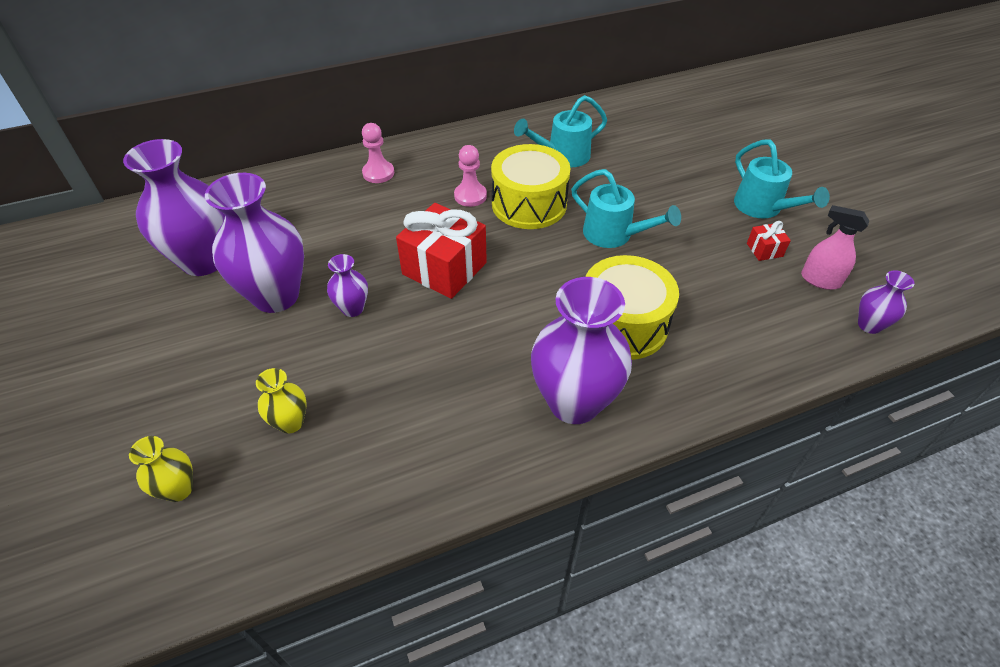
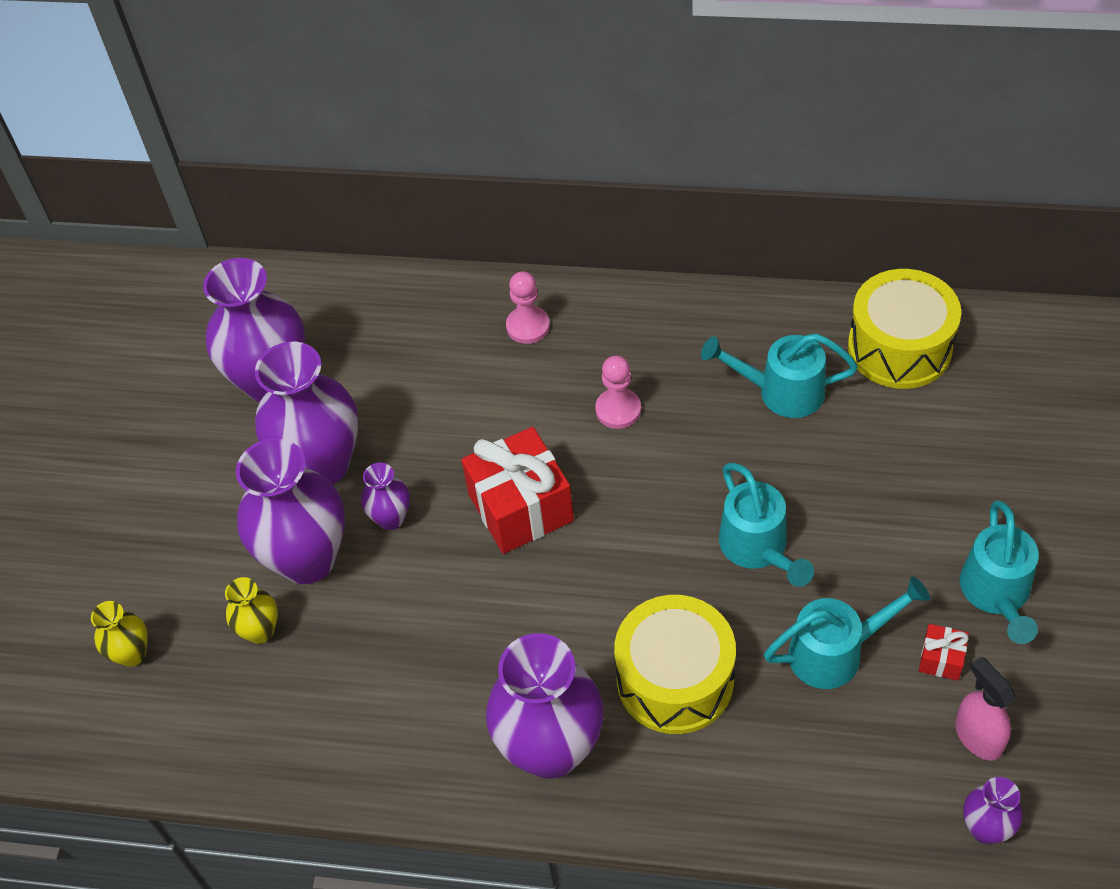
camera: 35 degrees right, 5 degrees up
(301, 359) = (307, 559): none -> purple vase
(529, 204) = (683, 454): yellow drum -> yellow drum (899, 347)
(705, 270) = (836, 652): none -> turquoise watering can

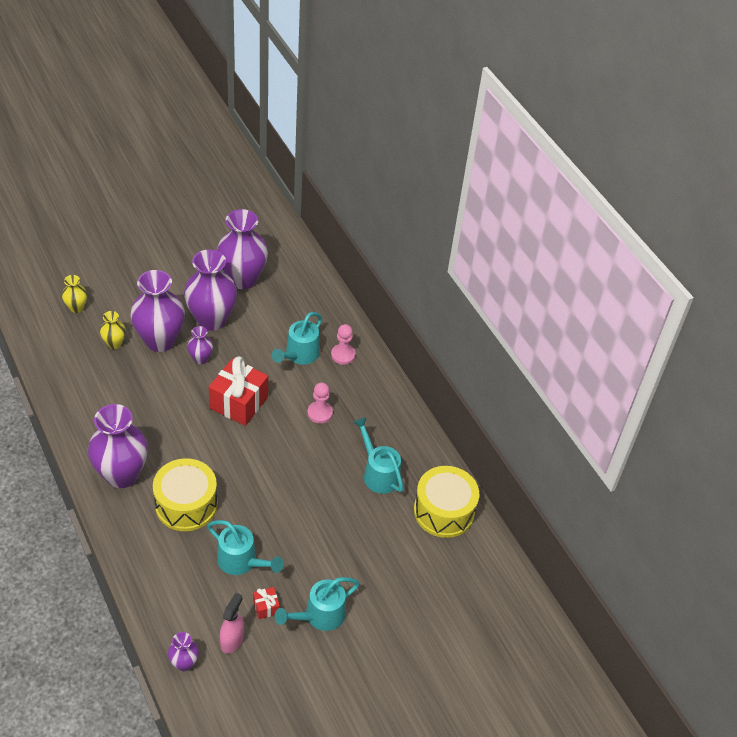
camera: 45 degrees right, 5 degrees down
(758, 549) = (279, 505): turquoise watering can -> turquoise watering can (299, 355)

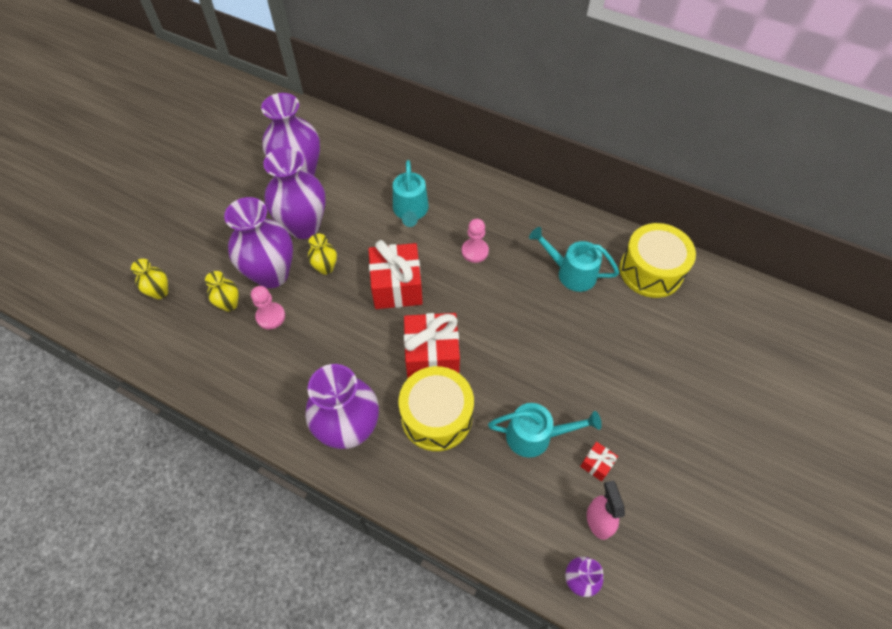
camera: 30 degrees left, 10 degrees up
(201, 359) = (325, 268): purple vase -> yellow vase
(220, 464) = (432, 356): none -> red gift
(319, 616) = (647, 437): turquoise watering can -> none
(343, 355) = (447, 189): pink pawn -> pink pawn (270, 316)

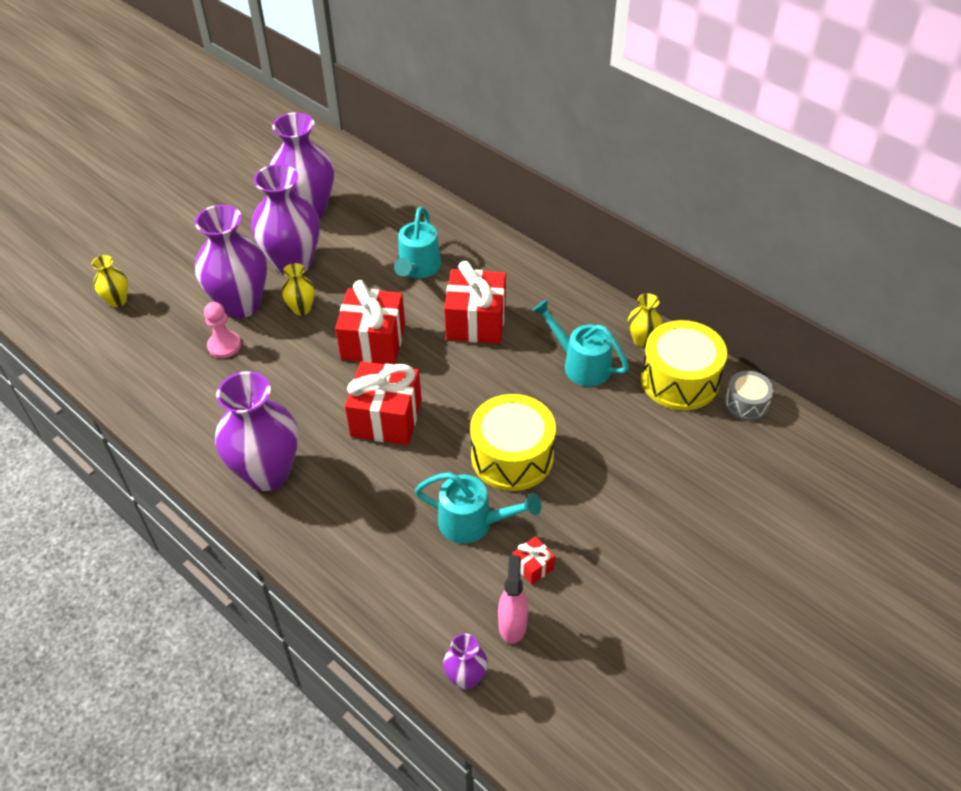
camera: 15 degrees right, 10 degrees down
(229, 304) = (185, 325): yellow vase -> yellow vase (642, 339)
(436, 416) = (368, 480): yellow drum -> yellow drum (512, 456)
(475, 251) = (476, 322): pink pawn -> red gift
(707, 281) = (746, 403): none -> grey drum

